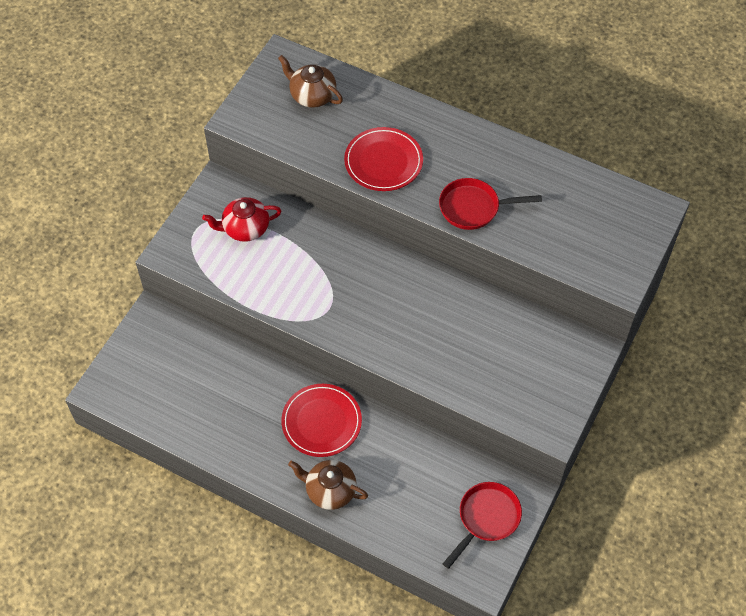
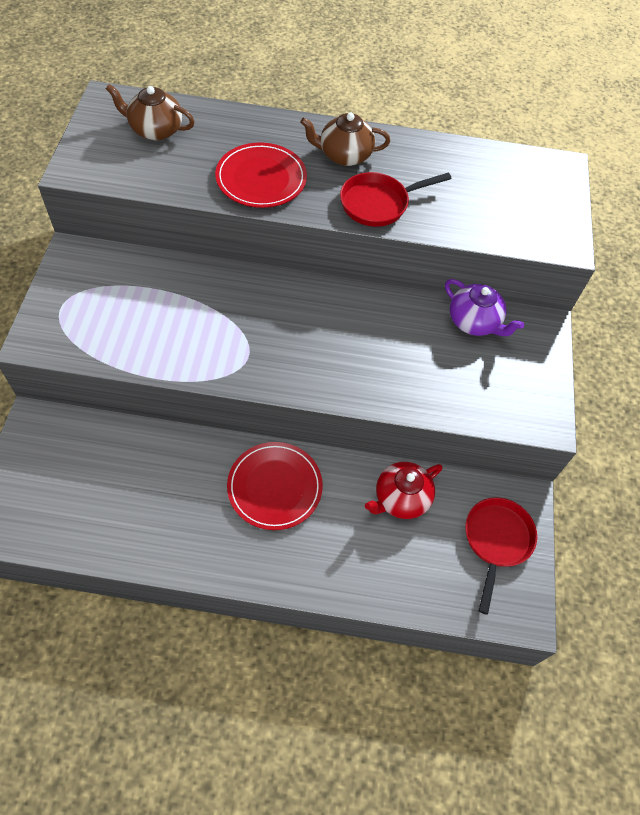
camera: 25 degrees left, 0 degrees up
(245, 228) = (120, 293): red teapot -> red teapot (401, 498)
(330, 490) = (313, 564): brown teapot -> brown teapot (344, 155)
(532, 329) = (474, 322): none -> purple teapot

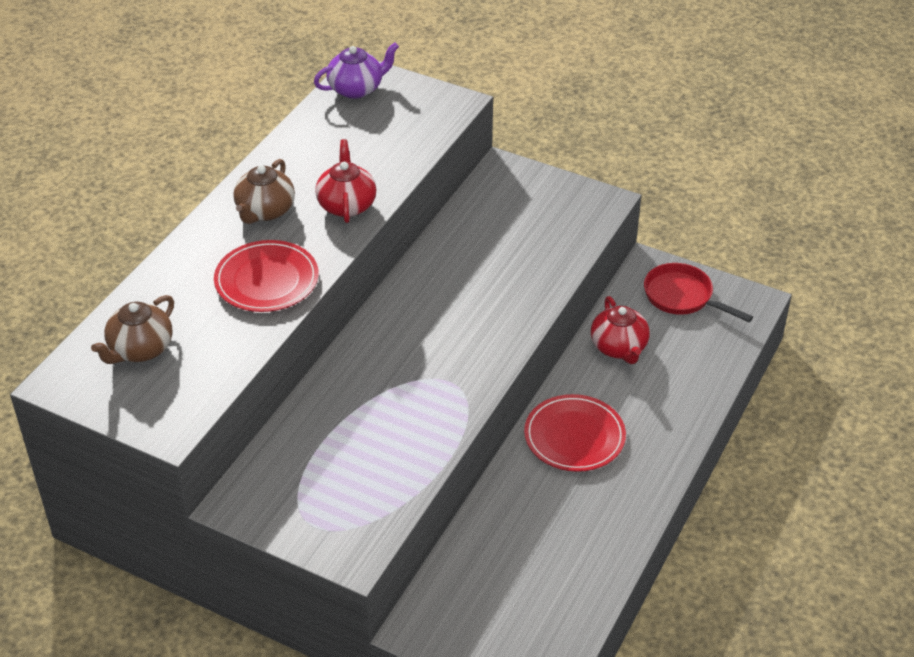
camera: 65 degrees left, 15 degrees down
(378, 203) = (346, 205): red pan -> red teapot
(474, 322) = (478, 211): purple teapot -> purple teapot (356, 89)

